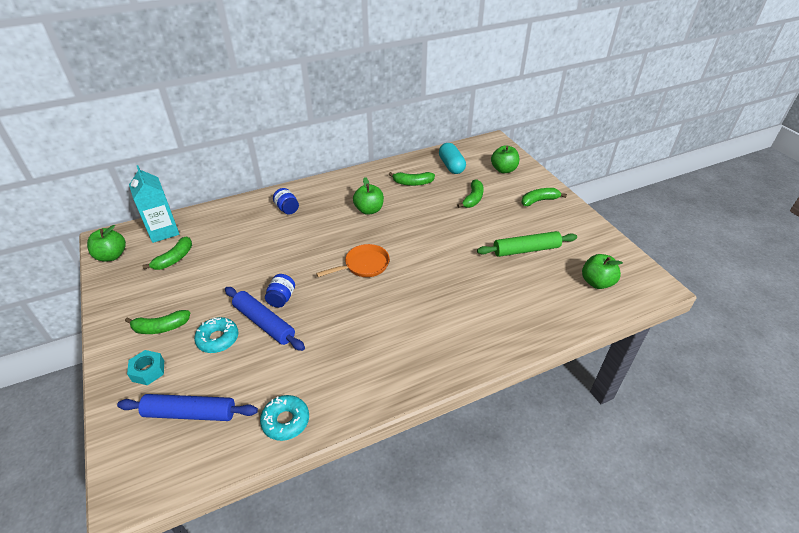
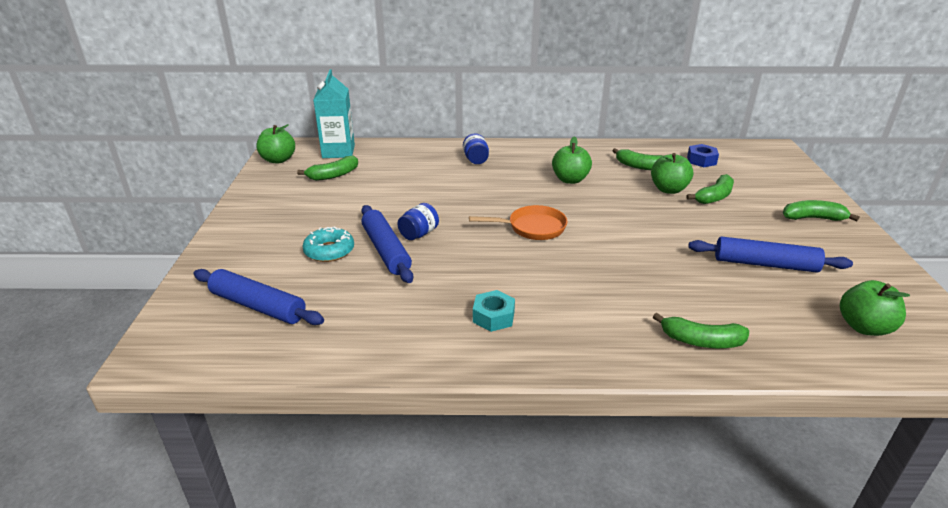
camera: 25 degrees right, 10 degrees down
(148, 371) = (245, 258): turquoise nut -> turquoise nut (493, 317)
(161, 327) = (282, 226): green banana -> green banana (701, 341)
(285, 421) = (349, 346): turquoise donut -> none
(451, 166) = (701, 160): turquoise capsule -> blue nut
(503, 170) = (775, 177): green apple -> green apple (668, 189)
(526, 250) = (765, 264): green rolling pin -> blue rolling pin

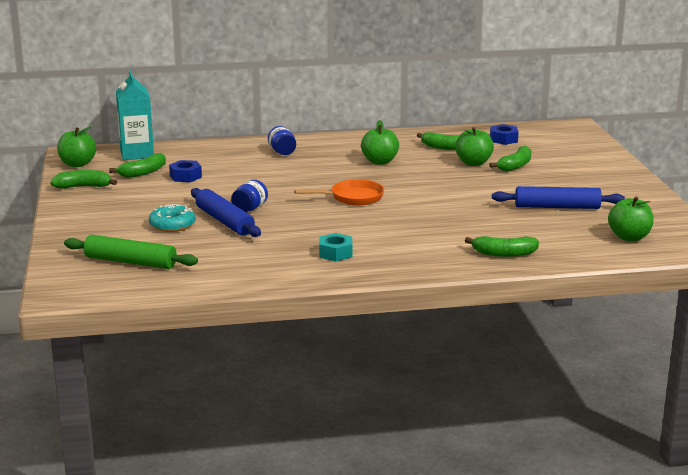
camera: 10 degrees left, 10 degrees down
(258, 306) = (130, 262): blue rolling pin -> green rolling pin
(371, 183) = (185, 176): none -> blue nut
(813, 218) = (601, 175): green banana -> green banana (83, 187)

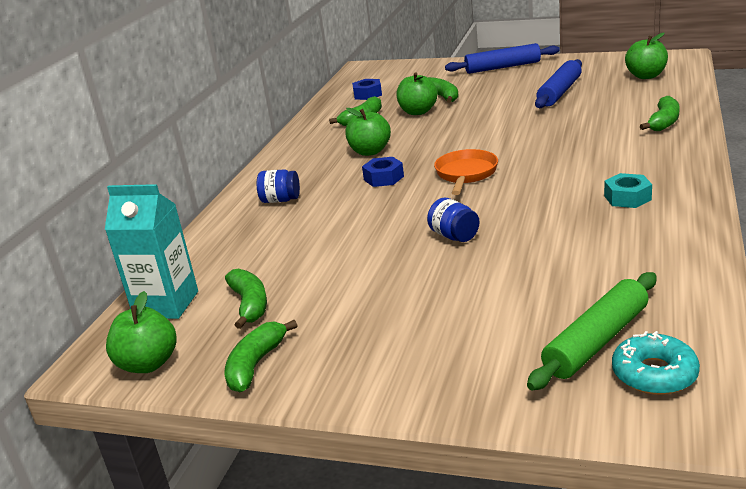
camera: 60 degrees left, 5 degrees up
(172, 225) = (474, 296): turquoise donut -> turquoise donut (654, 374)
(185, 176) = (299, 272): blue nut -> blue nut (383, 178)
(224, 221) = (486, 256): blue rolling pin -> blue rolling pin (502, 67)

